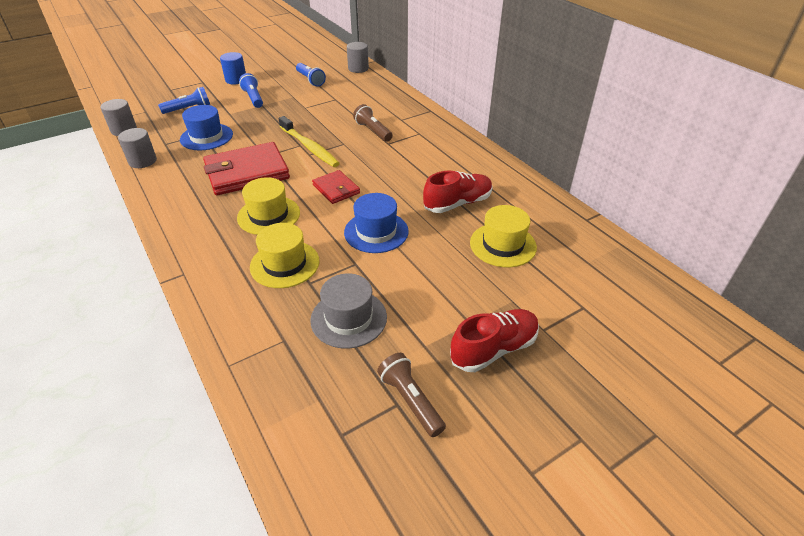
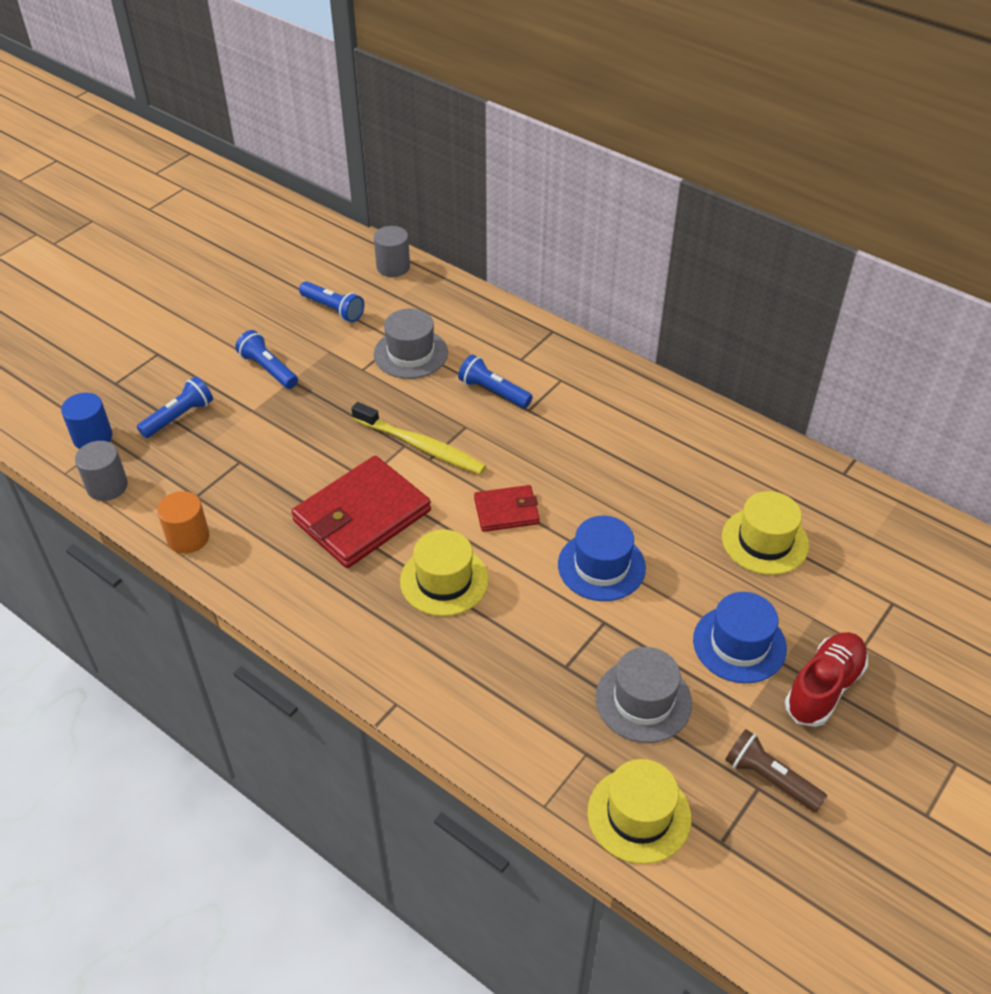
camera: 20 degrees left, 5 degrees up
(142, 161) = (188, 537): grey cylinder -> orange cylinder
(206, 137) = (252, 466): blue hat -> blue hat (739, 644)
(236, 80) = (211, 336): blue cylinder -> blue cylinder (92, 437)
(285, 264) = (517, 649): yellow hat -> yellow hat (639, 815)
(336, 189) = (506, 511): red wallet -> red wallet turned 45 degrees counterclockwise
(338, 105) = (410, 353): none -> grey hat
(373, 131) = (493, 392): brown flashlight -> blue flashlight
(457, 203) = (678, 491): red shoe -> none

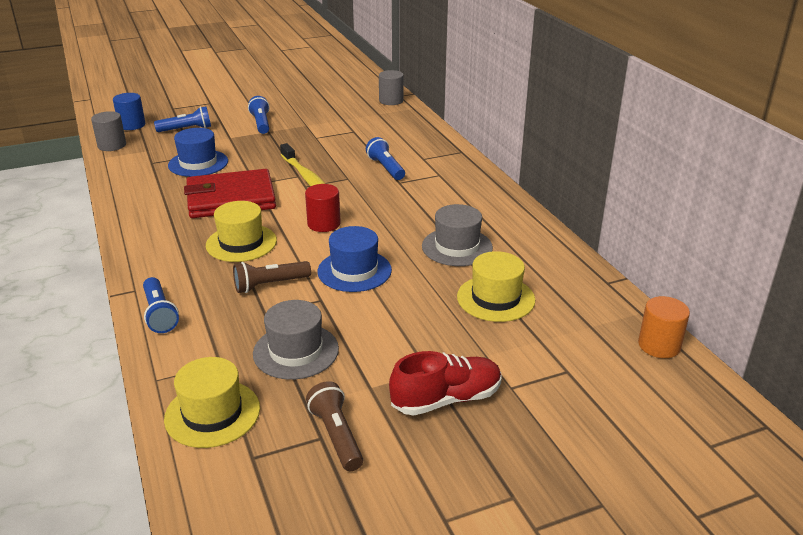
camera: 30 degrees right, 15 degrees down
(188, 537) = (123, 178): orange cylinder -> orange cylinder (659, 345)
(333, 309) = (331, 109): blue flashlight -> blue flashlight (159, 314)
(410, 353) = (354, 138): grey hat -> grey hat (457, 247)
(506, 511) = (324, 224): red wallet -> red cylinder
(534, 626) = (270, 285): none -> brown flashlight
(739, 644) = (407, 348): blue hat -> blue hat (198, 163)

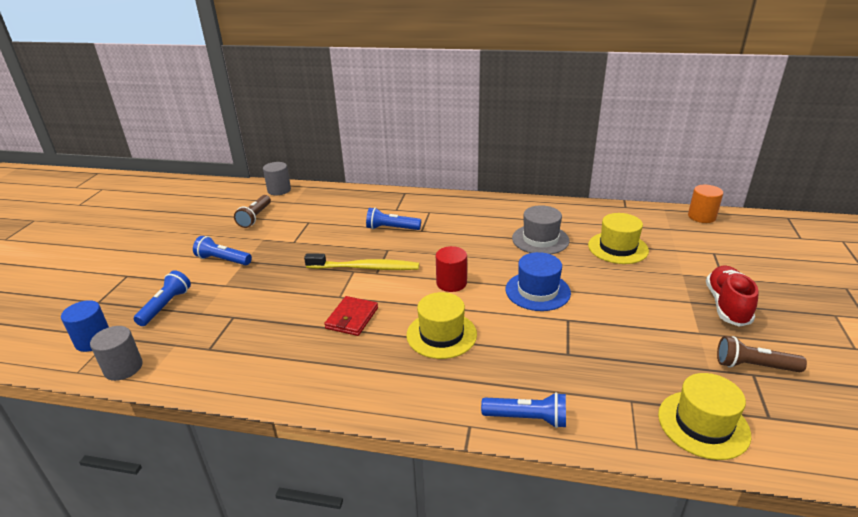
camera: 55 degrees left, 0 degrees up
(198, 163) = (254, 318): blue hat -> none
(230, 198) = (352, 318): red wallet -> red wallet, size x0.53
(270, 285) = (526, 338): brown flashlight -> brown flashlight (255, 217)
(296, 351) = (635, 353): grey hat -> none

